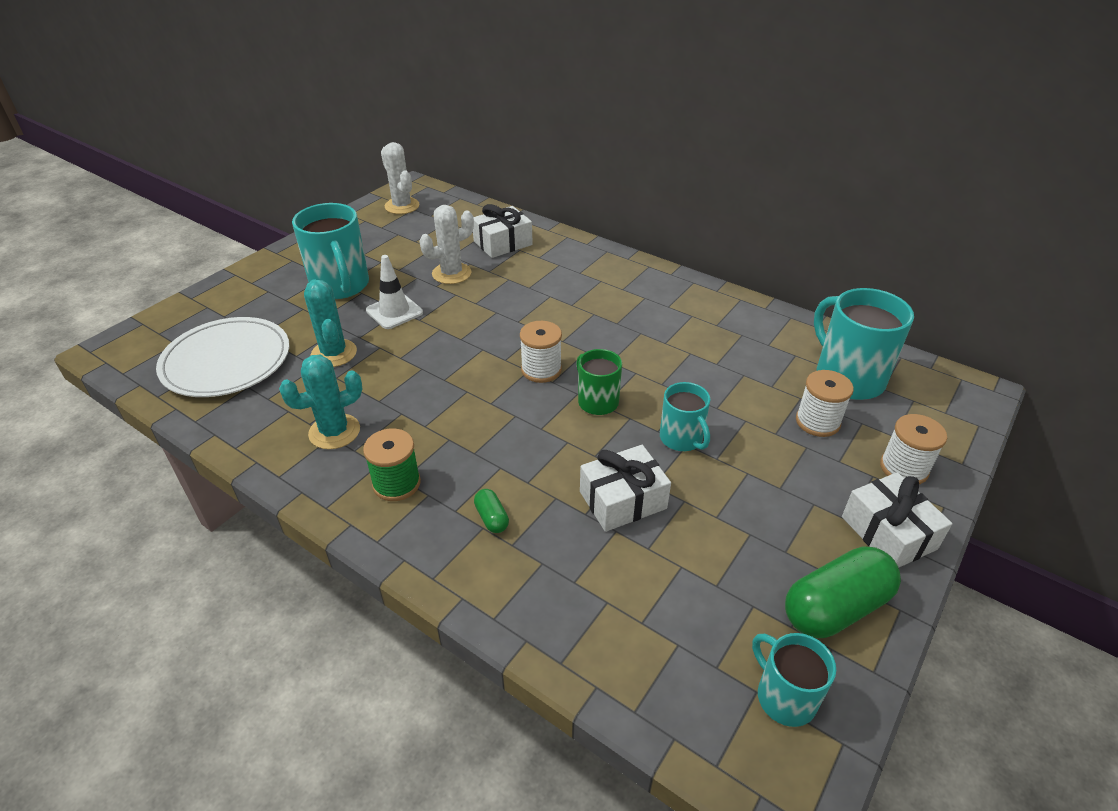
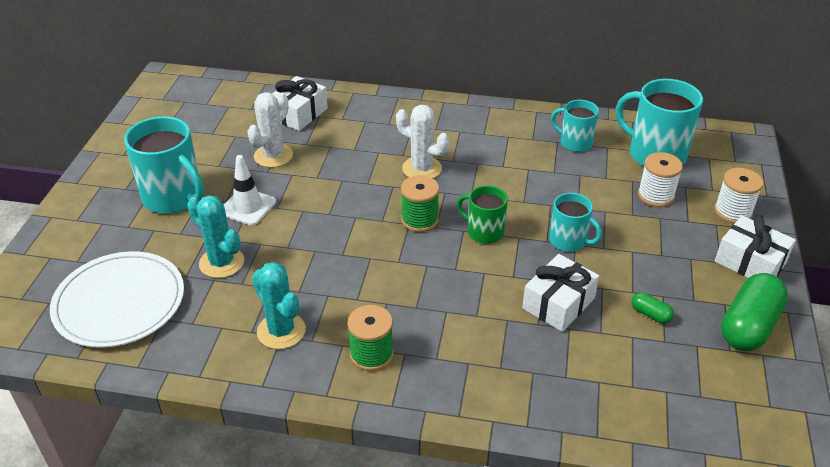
camera: 25 degrees left, 0 degrees up
(334, 432) = (281, 331): turquoise cactus -> turquoise cactus turned 75 degrees counterclockwise
(402, 206) = (170, 101): white cactus -> white cactus (422, 169)
(492, 518) = (470, 353): green capsule -> green capsule (650, 314)
(541, 370) = (419, 220): white spool -> green spool
(784, 697) = (754, 397): turquoise mug -> turquoise mug (575, 142)

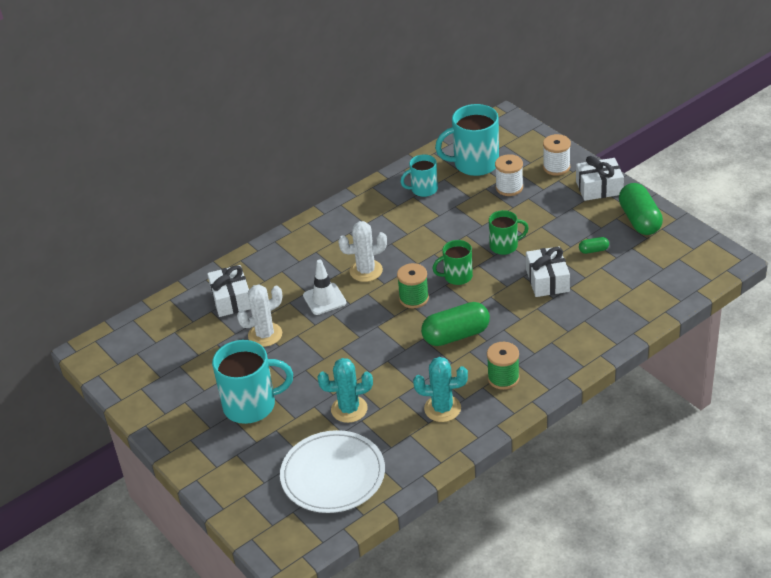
camera: 45 degrees left, 0 degrees up
(248, 207) = (306, 372): white traffic cone -> white traffic cone (324, 299)
(273, 156) = (265, 335): white cactus -> white cactus turned 75 degrees clockwise
(399, 279) = (456, 335): none -> green capsule
(569, 241) = (505, 246): turquoise mug -> green mug

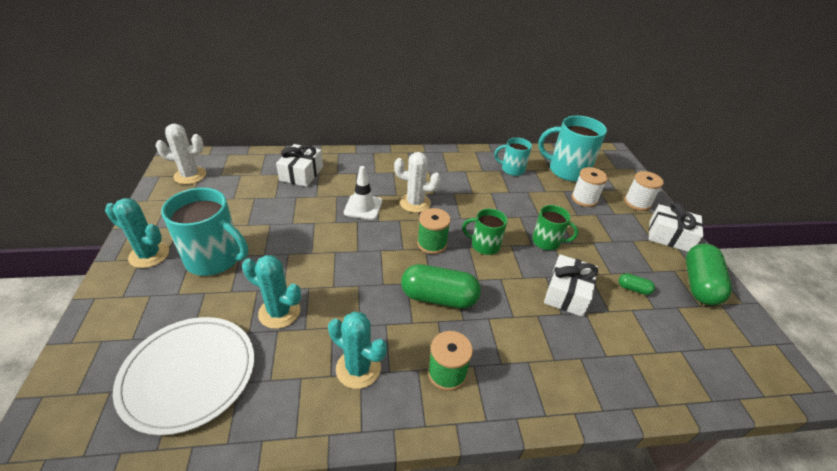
camera: 25 degrees right, 0 degrees up
(193, 433) = (149, 255): none -> turquoise cactus
(265, 335) = (292, 209): white cactus -> white cactus (190, 175)

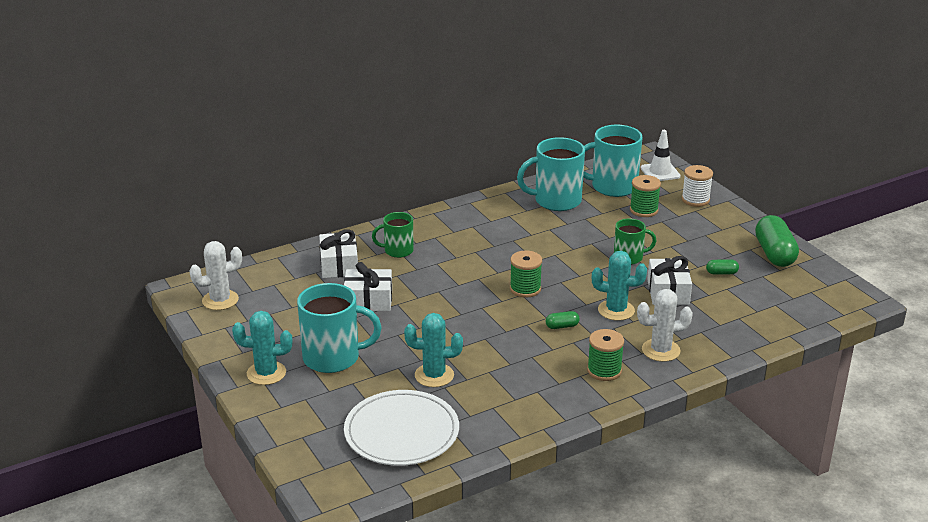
camera: 20 degrees left, 10 degrees down
(358, 368) = (533, 389): turquoise cactus -> turquoise cactus (616, 310)
(363, 207) = (433, 277): white traffic cone -> white traffic cone (660, 172)
(415, 203) = (481, 259): white cactus -> white cactus (661, 350)
(439, 297) = (562, 326): green capsule -> green capsule, size x0.46
(484, 245) = (574, 276): green mug -> green mug (397, 251)
(512, 169) = (556, 201): turquoise mug -> turquoise mug, size x1.71
(584, 199) = (643, 210): white spool -> green spool
(669, 236) = (736, 222): white gift -> white gift (368, 300)

